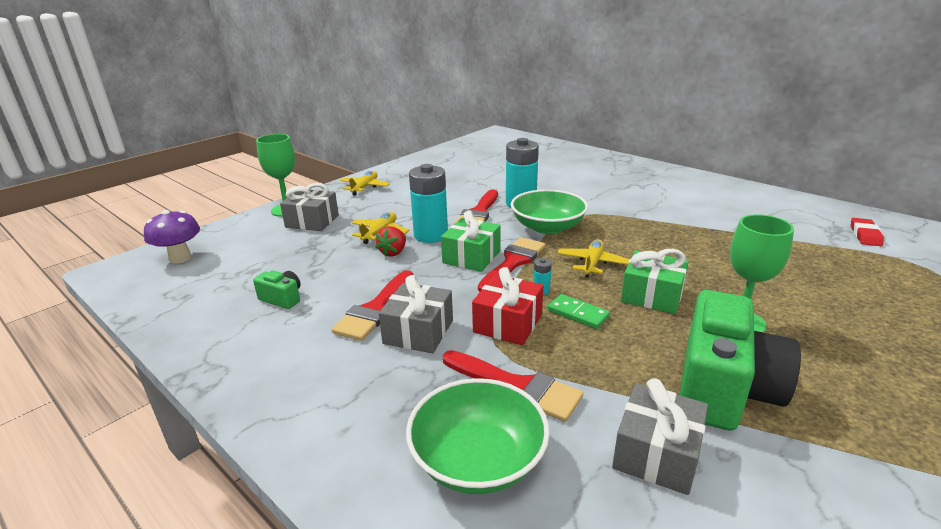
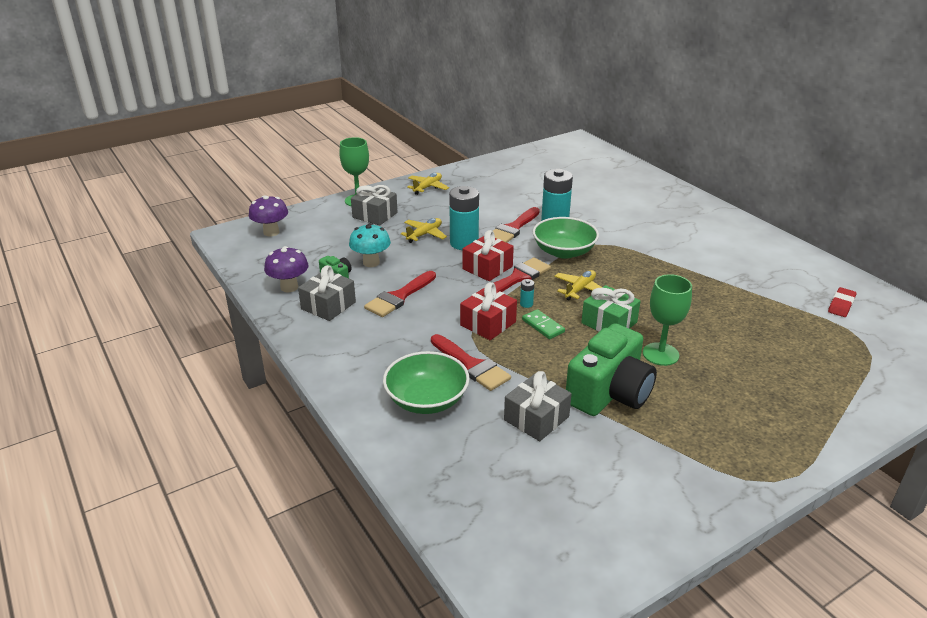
camera: 15 degrees right, 5 degrees up
(215, 323) = (289, 287): none -> purple mushroom
(323, 273) = (371, 262): none -> turquoise mushroom
(393, 252) = (428, 254): red strawberry -> none
(418, 332) = (423, 318): grey gift -> grey gift (328, 305)
(471, 257) = (487, 268): green gift -> red gift

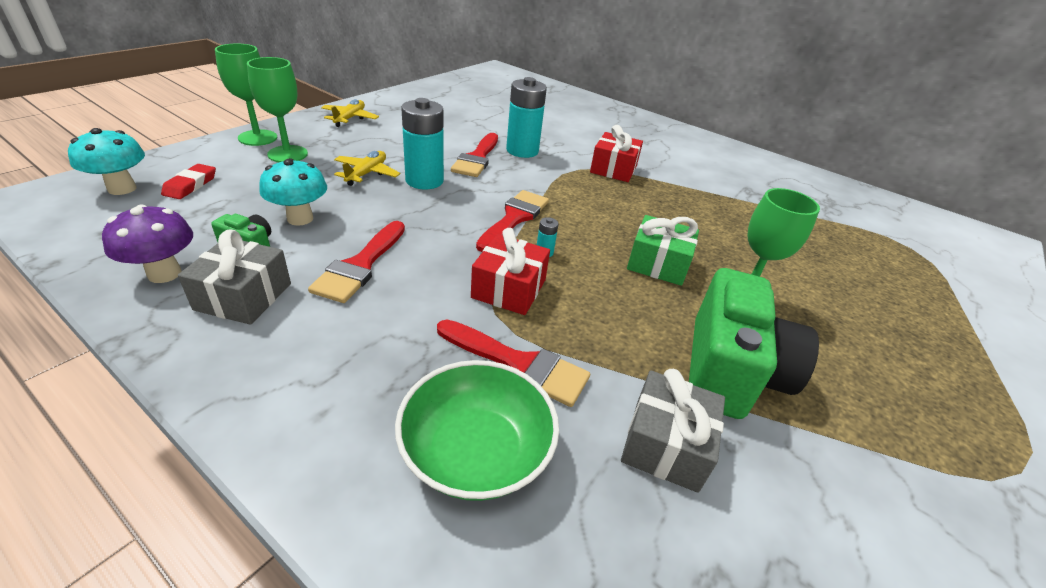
camera: 25 degrees left, 5 degrees up
(271, 232) = (122, 189): purple mushroom -> turquoise mushroom
(375, 215) = (287, 154): grey gift -> green goblet
(487, 268) = (469, 209): red gift -> red gift (613, 169)
(543, 326) = (583, 281): green domino -> none
(564, 251) = (550, 180): green bowl -> none
(580, 289) = (597, 224): yellow plane -> none
(841, 305) = (856, 210): red eraser -> red eraser (190, 185)

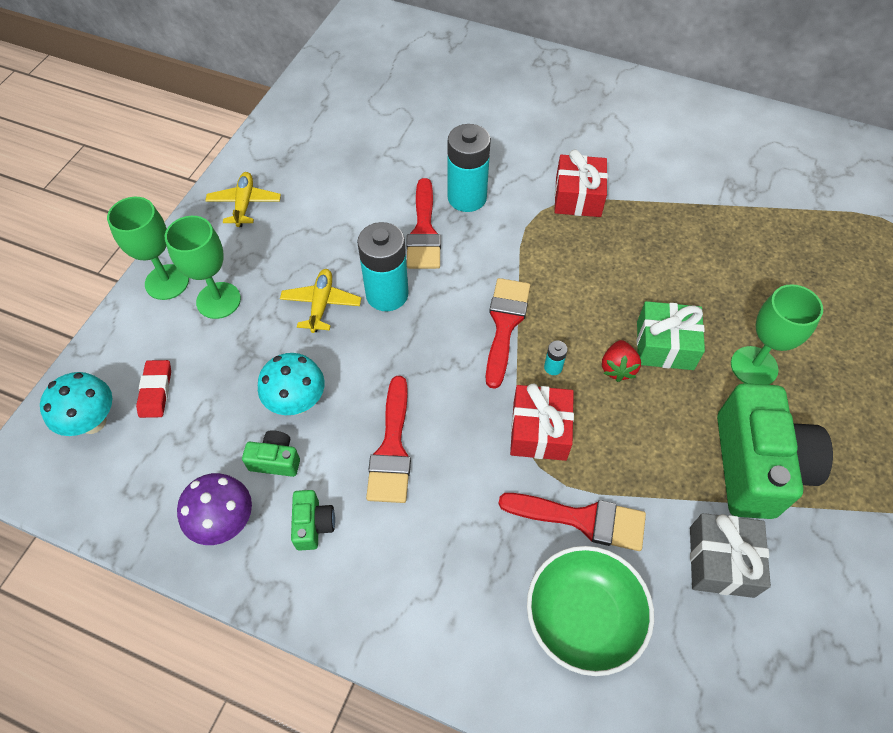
camera: 10 degrees left, 20 degrees up
(244, 296) = (313, 525): grey gift -> green camera
(606, 267) = (617, 368): none -> red strawberry

